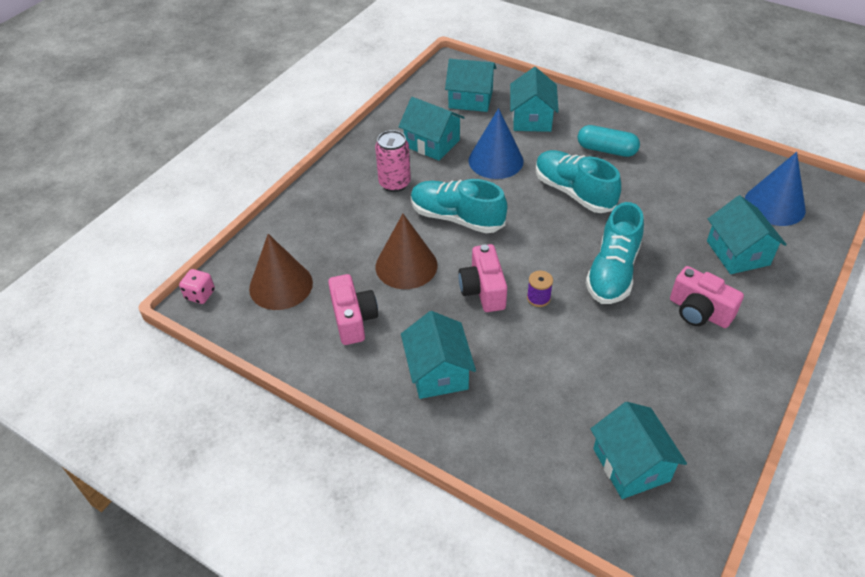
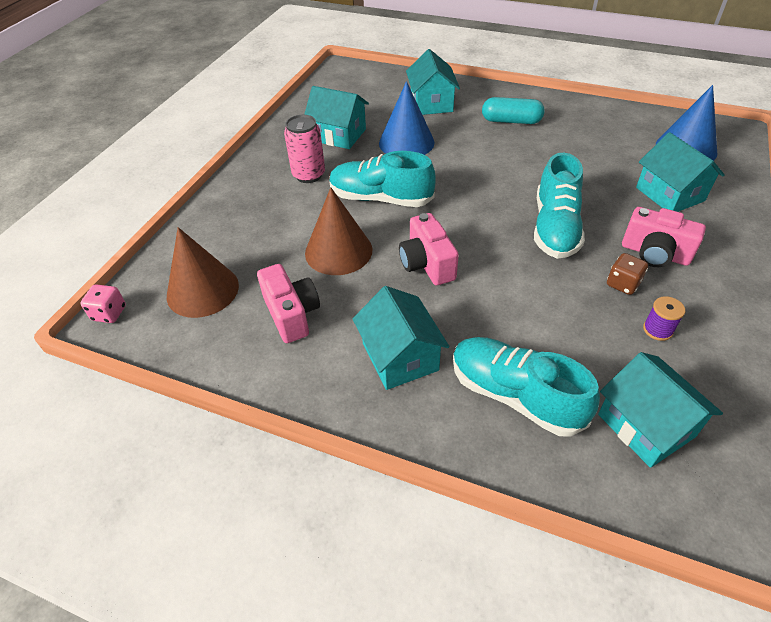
camera: 10 degrees left, 0 degrees up
(470, 99) = (367, 94): turquoise house -> none
(538, 298) = (487, 263): purple spool -> purple spool (657, 330)
(574, 192) = (492, 161): turquoise shoe -> turquoise shoe (515, 395)
(657, 337) = (623, 284): none -> brown dice

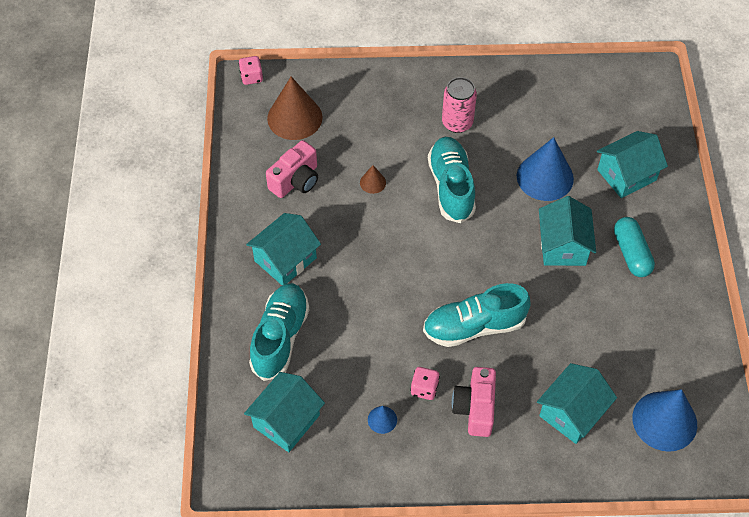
camera: 65 degrees right, 10 degrees up
(338, 251) = (373, 182): brown cone -> brown cone, size x0.46
(339, 135) = (528, 120): turquoise house -> turquoise house (563, 246)
(427, 264) = (385, 246): pink camera -> none
(623, 284) = (424, 389): brown dice -> pink dice
(657, 330) = (382, 419): purple spool -> blue cone

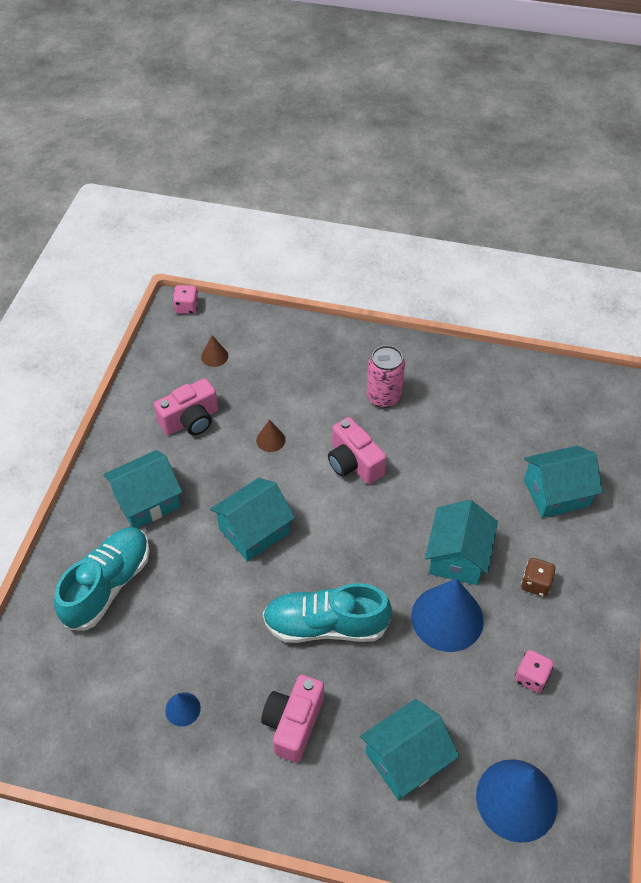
camera: 15 degrees right, 5 degrees down
(286, 421) = (77, 682): turquoise house -> turquoise house (254, 531)
(294, 118) = (214, 356): brown cone -> brown cone, size x0.46
(424, 389) = (243, 684): pink dice -> pink dice (531, 677)
(451, 187) = (353, 463): turquoise shoe -> pink camera
(545, 177) = (461, 475): blue cone -> blue cone (447, 618)
(631, 253) = (535, 584): turquoise capsule -> brown dice

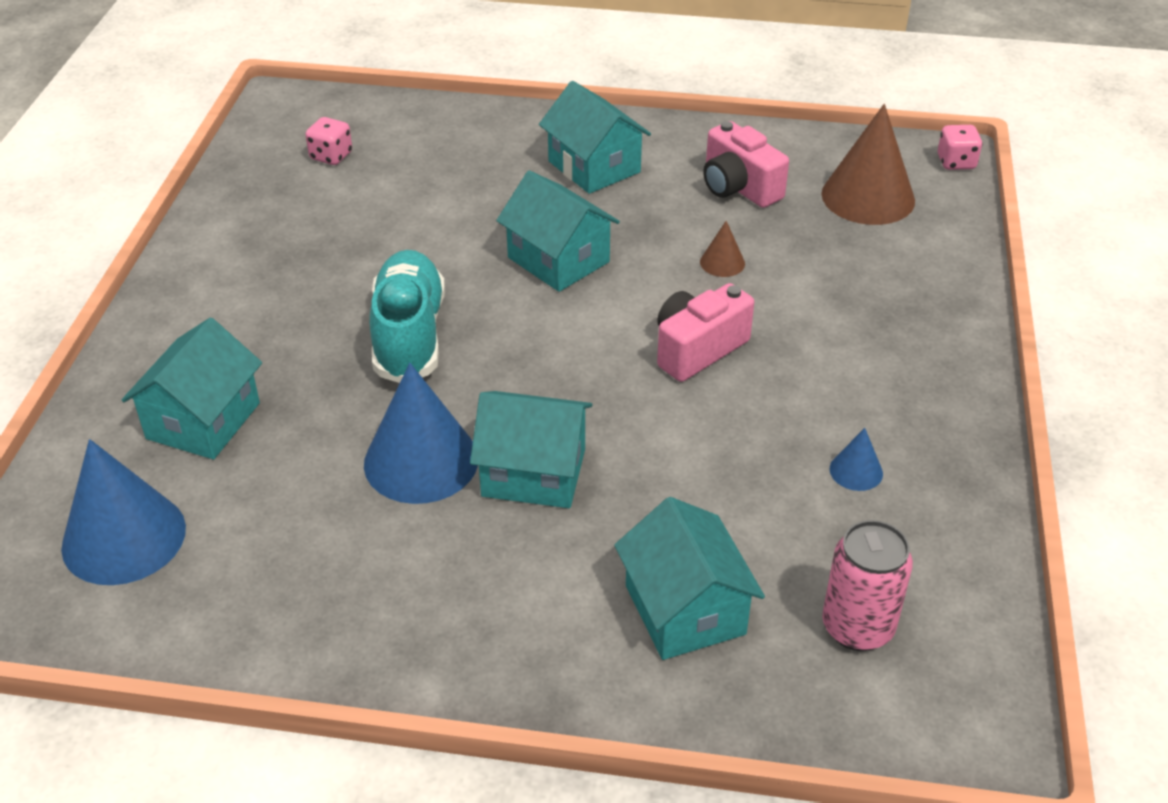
camera: 85 degrees right, 10 degrees down
(108, 585) = (465, 152): turquoise shoe -> none
(183, 709) = (296, 225): blue cone -> blue cone (856, 471)
(214, 356) = (868, 197): brown cone -> brown cone, size x2.18
(293, 723) = (267, 315): pink camera -> none
(383, 397) = (846, 378): pink can -> pink can (857, 627)
(406, 759) = (203, 421): turquoise house -> turquoise house turned 60 degrees clockwise
(531, 677) = (315, 560): pink dice -> pink dice (331, 156)
(535, 584) = (487, 572): brown dice -> none

